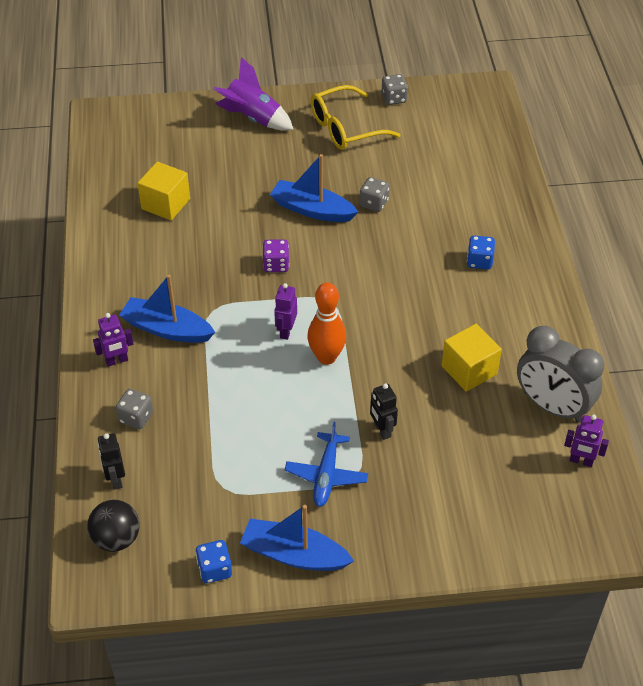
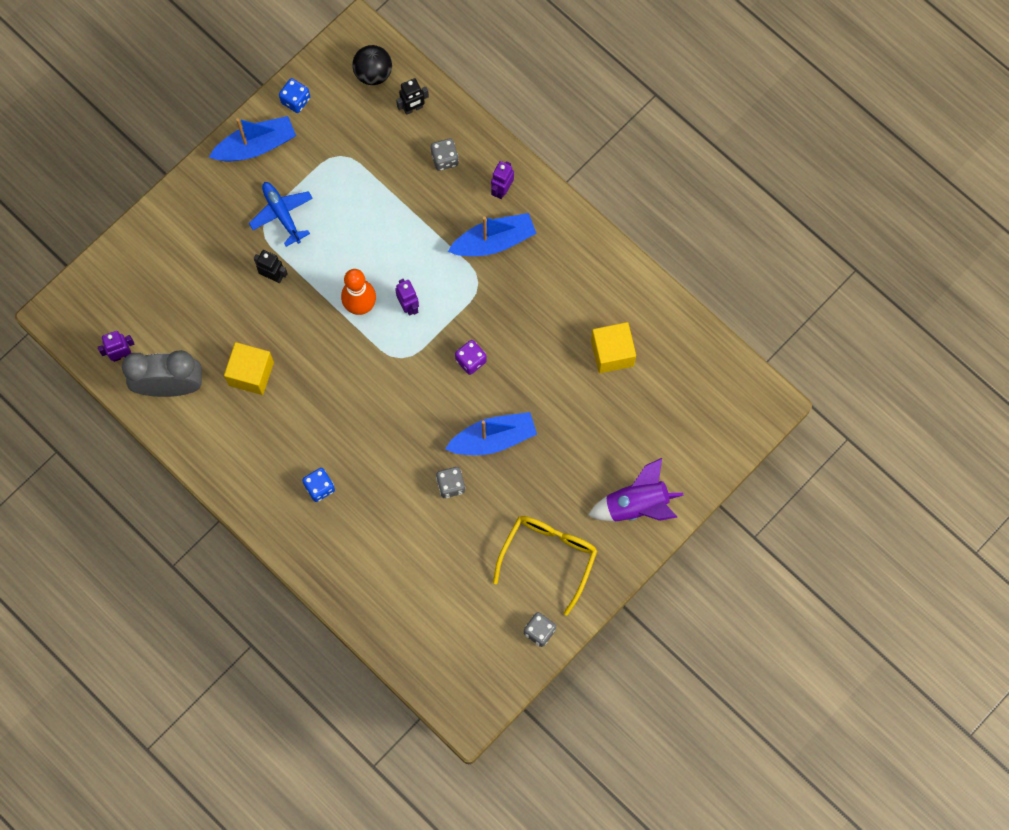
camera: 140 degrees right, 25 degrees up
(115, 479) = (413, 108): black robot -> black robot turned 120 degrees clockwise

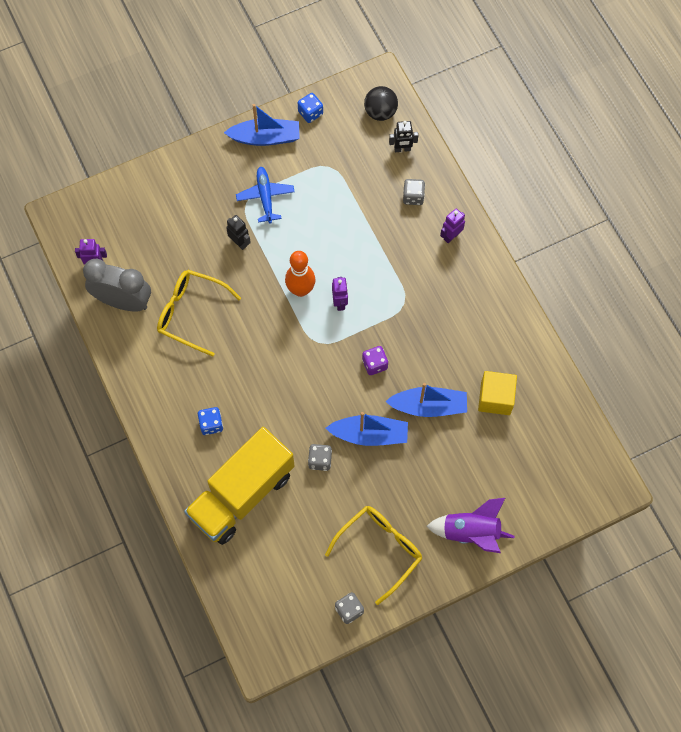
camera: 20 degrees right, 5 degrees down
(251, 373) = (192, 313): yellow cube -> yellow glasses
(381, 551) = (242, 494): none -> yellow truck
(494, 241) = (429, 275): blue boat -> blue boat (429, 406)

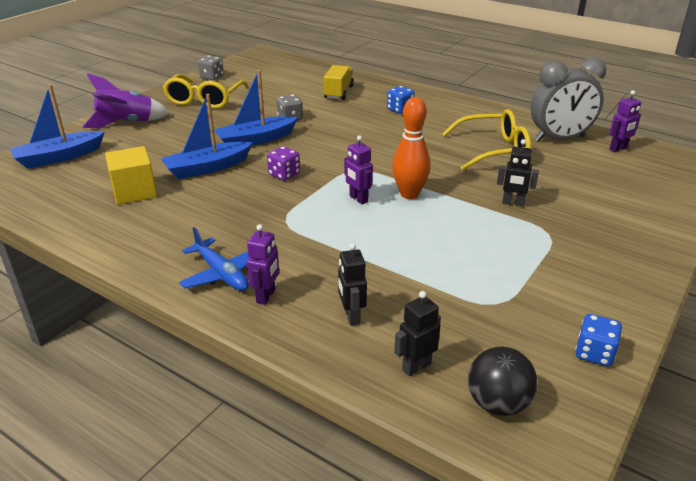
camera: 150 degrees right, 35 degrees down
(242, 494) = (338, 92): yellow truck -> yellow truck, size x0.48
(265, 137) = (611, 299): blue boat -> blue boat (59, 157)
(265, 197) = (534, 246): blue plane -> blue plane (222, 274)
(413, 197) = (351, 316): grey dice -> black robot

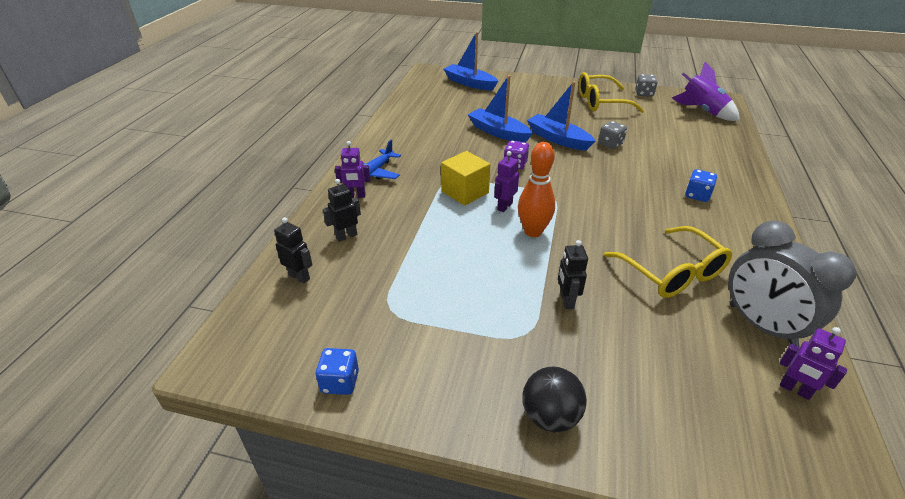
camera: 70 degrees right, 5 degrees up
(126, 123) = (533, 88): purple rocket -> purple rocket (702, 111)
(134, 191) = (448, 117): yellow cube -> yellow cube (465, 192)
(338, 92) = (692, 154): yellow truck -> none
(497, 403) = (267, 325): black ball -> black ball (550, 416)

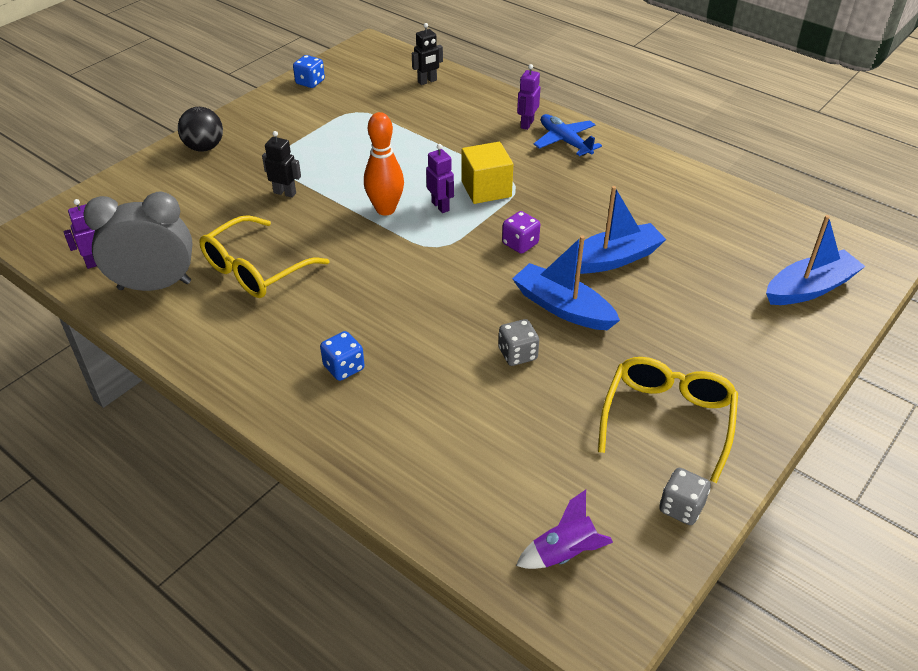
camera: 115 degrees right, 5 degrees up
(346, 236) = (464, 108): black robot -> none
(558, 139) = (562, 307): blue boat -> blue boat turned 120 degrees counterclockwise
(671, 272) = (256, 269): yellow glasses -> yellow glasses turned 45 degrees counterclockwise
(702, 111) = (565, 553): purple rocket -> purple rocket, size x0.66

